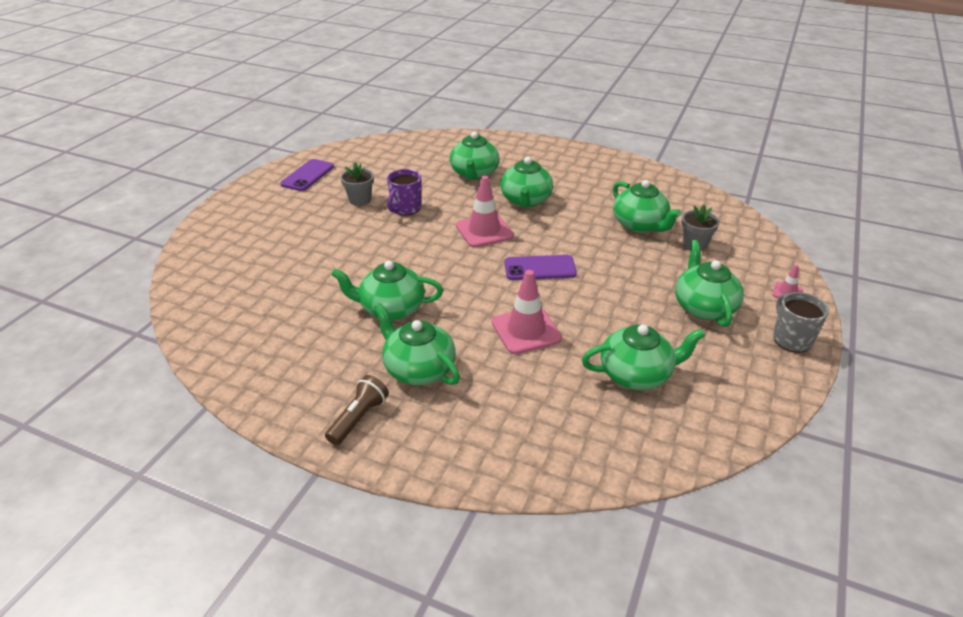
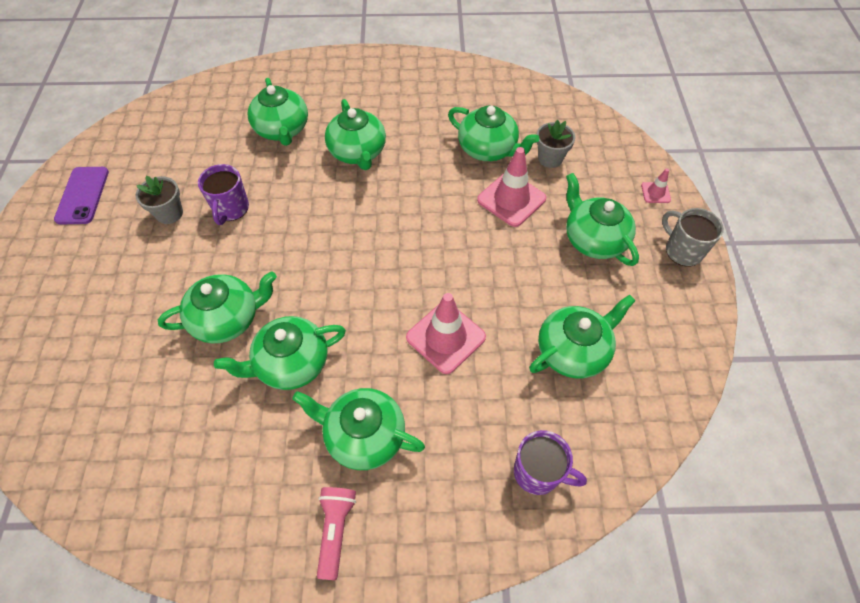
camera: 25 degrees left, 20 degrees up
(358, 418) = (335, 530): brown flashlight -> pink flashlight
(361, 269) = (227, 319): none -> green teapot
(484, 231) = (335, 212): pink traffic cone -> pink traffic cone (511, 199)
(540, 268) = (419, 246): purple phone -> none
(551, 443) = (538, 473): none -> purple mug

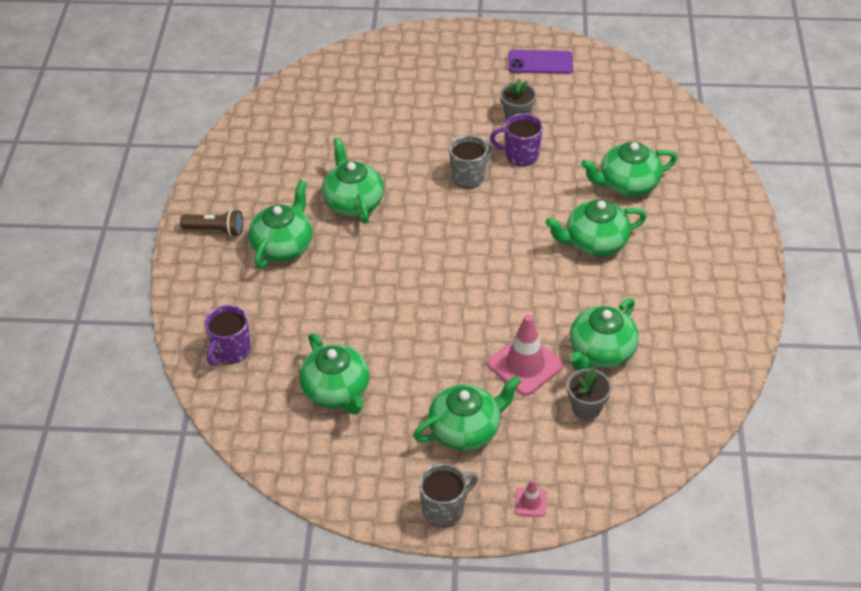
camera: 95 degrees right, 10 degrees down
(227, 319) = (401, 162): green teapot -> none
(259, 252) = (469, 176): none -> grey mug
(335, 530) = (215, 230): pink flashlight -> brown flashlight
(445, 337) = (364, 300): pink traffic cone -> none

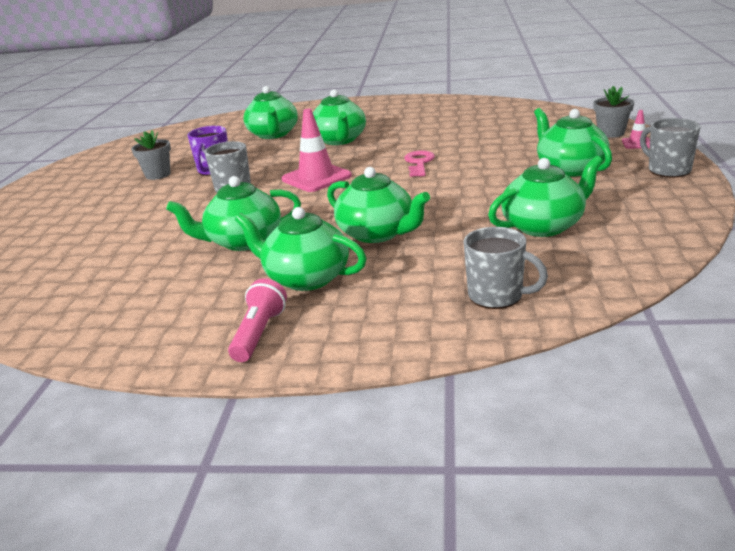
camera: 85 degrees left, 20 degrees down
(215, 230) = (259, 333): brown flashlight -> pink flashlight
(230, 351) = (497, 296): purple mug -> grey mug
(507, 310) = (419, 163): none -> pink key
(525, 365) = (485, 153): pink traffic cone -> pink traffic cone (316, 178)
(540, 62) = (86, 170): purple phone -> none
(586, 408) = (527, 133): grey flower pot -> grey flower pot (611, 133)
(600, 352) = (465, 132): green teapot -> green teapot (377, 233)

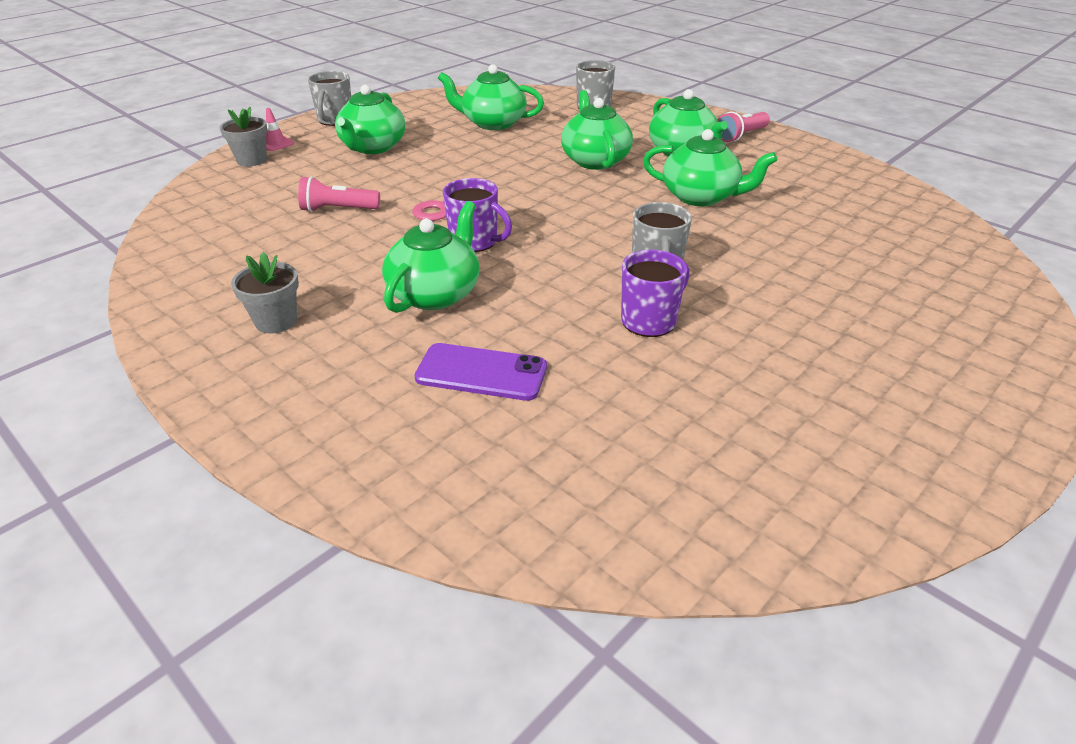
camera: 145 degrees left, 10 degrees up
(158, 175) = (734, 358): grey flower pot -> grey flower pot (276, 321)
(273, 134) = (481, 372): green teapot -> purple phone
(316, 178) = (556, 239): pink traffic cone -> none
(362, 159) = (475, 241): none -> purple mug
(476, 140) = (338, 210): none -> pink flashlight

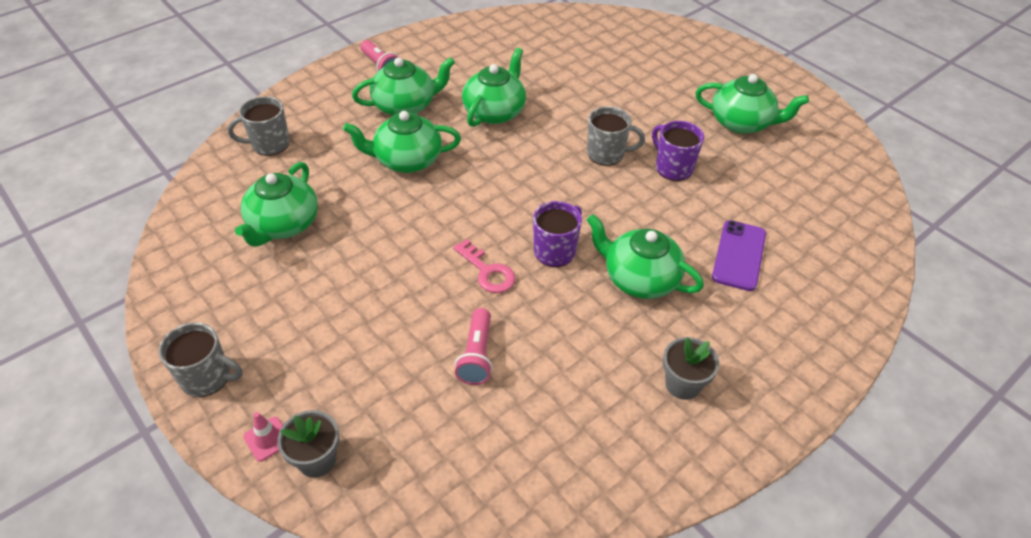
camera: 85 degrees left, 10 degrees up
(372, 147) = (316, 333): green teapot -> green teapot (742, 123)

